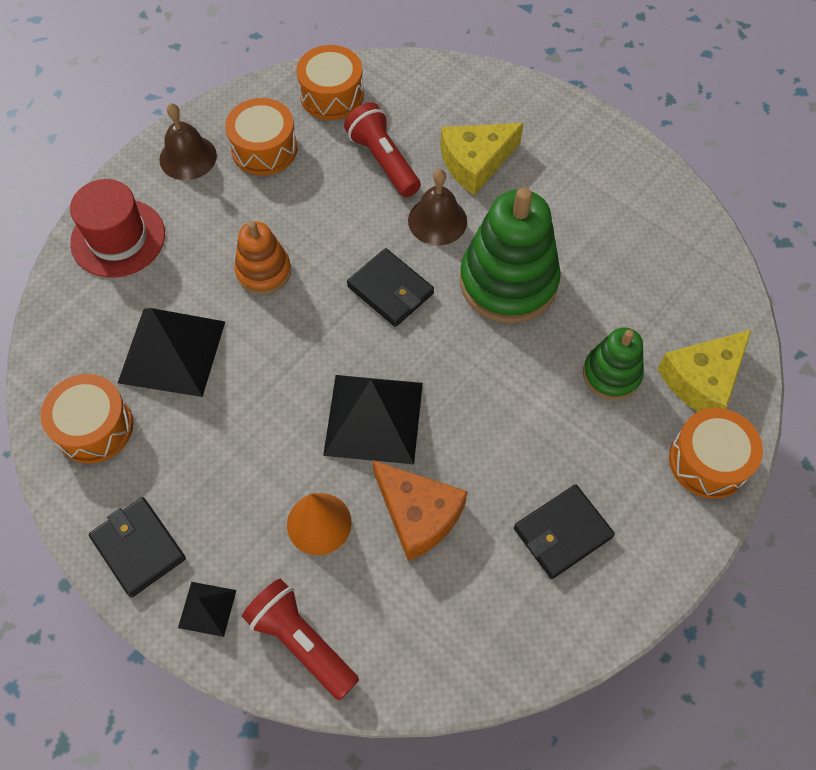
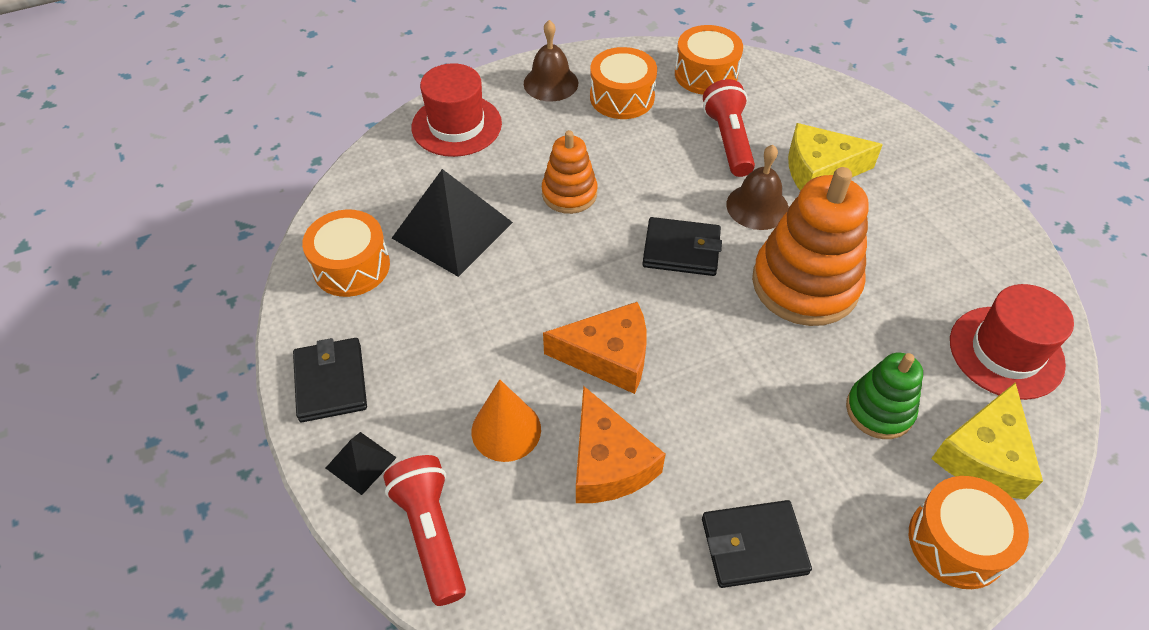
camera: 25 degrees right, 10 degrees down
(374, 418) = (608, 356): black pyramid -> orange cheese
(390, 290) = (681, 250): black wallet -> black wallet turned 60 degrees counterclockwise
(508, 282) = (805, 284): green stacking toy -> orange stacking toy
(687, 282) = (1006, 352): none -> red hat
(702, 380) = (983, 455): yellow cheese -> yellow cheese turned 45 degrees counterclockwise

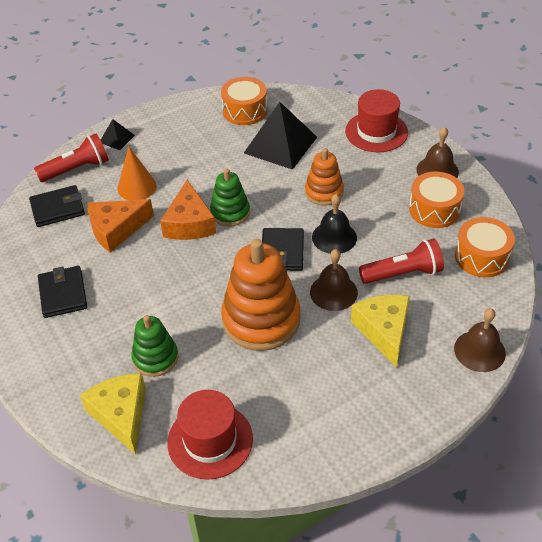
camera: 85 degrees right, 5 degrees down
(331, 382) = (164, 119): black wallet -> black wallet (57, 208)
(592, 303) = (230, 212): none -> green stacking toy
(659, 194) = (334, 237): none -> black bell
(844, 100) = (479, 351): none -> brown bell
(956, 542) = (60, 392): orange drum -> none
(983, 455) = (121, 415): yellow cheese -> yellow cheese turned 45 degrees clockwise

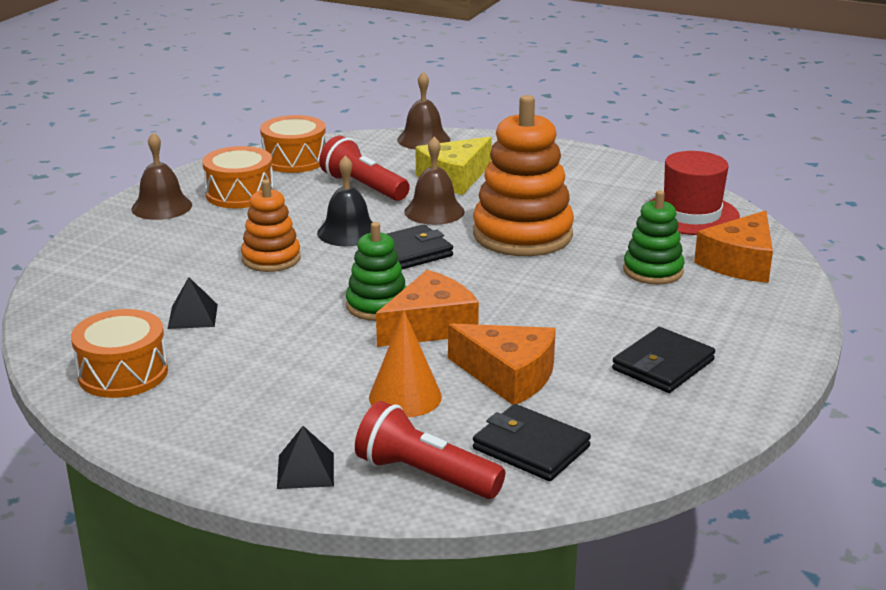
camera: 125 degrees left, 20 degrees down
(121, 415) = (740, 263): yellow cheese -> orange cheese
(280, 145) = (193, 316): black pyramid -> black pyramid, size x0.48
(376, 132) = (104, 259): red hat -> none

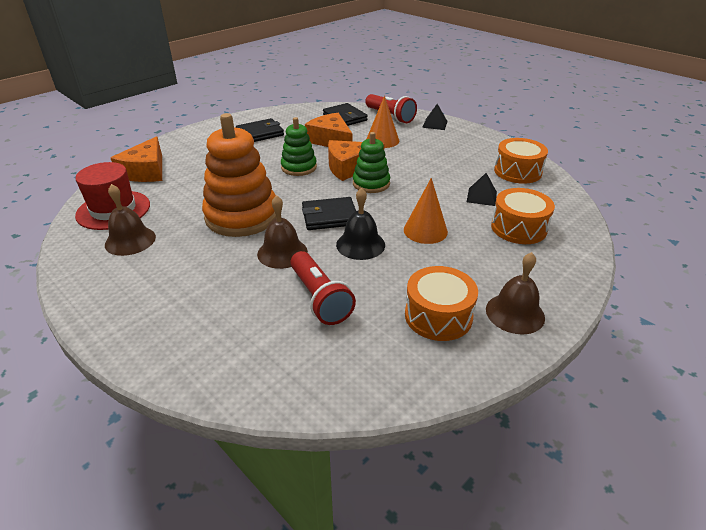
camera: 160 degrees left, 10 degrees up
(271, 259) = (425, 230): orange stacking toy -> orange cone
(294, 160) = (367, 367): orange drum -> orange drum (518, 228)
(423, 139) = (203, 374): brown bell -> brown bell (130, 240)
(454, 178) = (232, 291): yellow cheese -> none
(653, 271) = (199, 176): green stacking toy -> green stacking toy (299, 167)
(740, 263) = (146, 171): orange cheese -> orange cheese turned 135 degrees clockwise

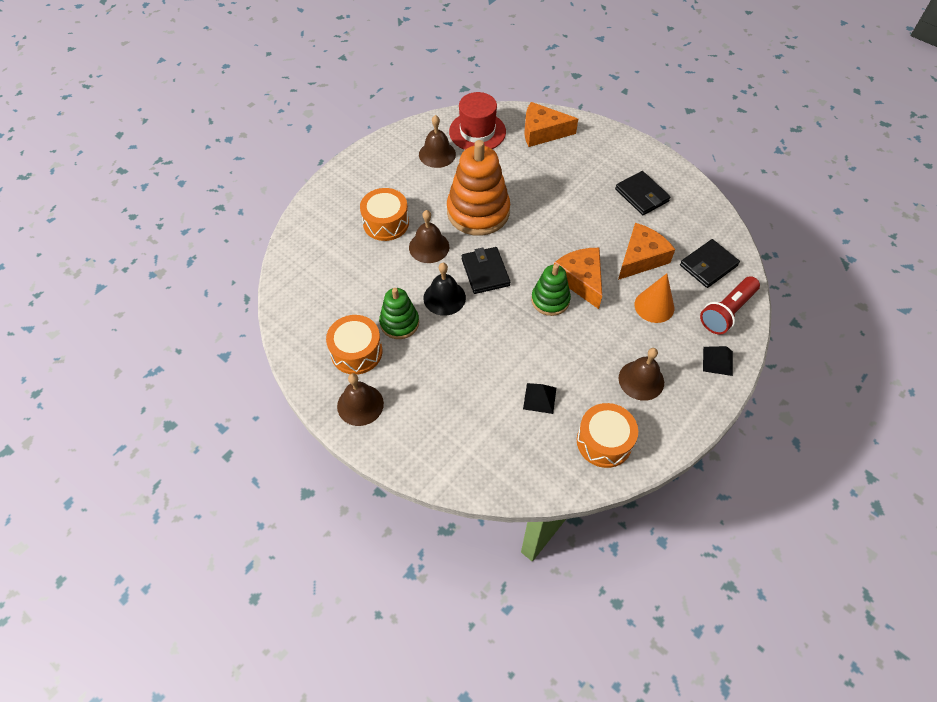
camera: 85 degrees right, 20 degrees up
(299, 167) = (572, 238): green stacking toy -> green stacking toy (399, 323)
(319, 298) = (374, 277): red flashlight -> none
(425, 230) = (470, 346): orange cone -> none
(455, 152) = (641, 380): none -> brown bell
(518, 228) = (483, 425): orange drum -> orange drum (386, 223)

